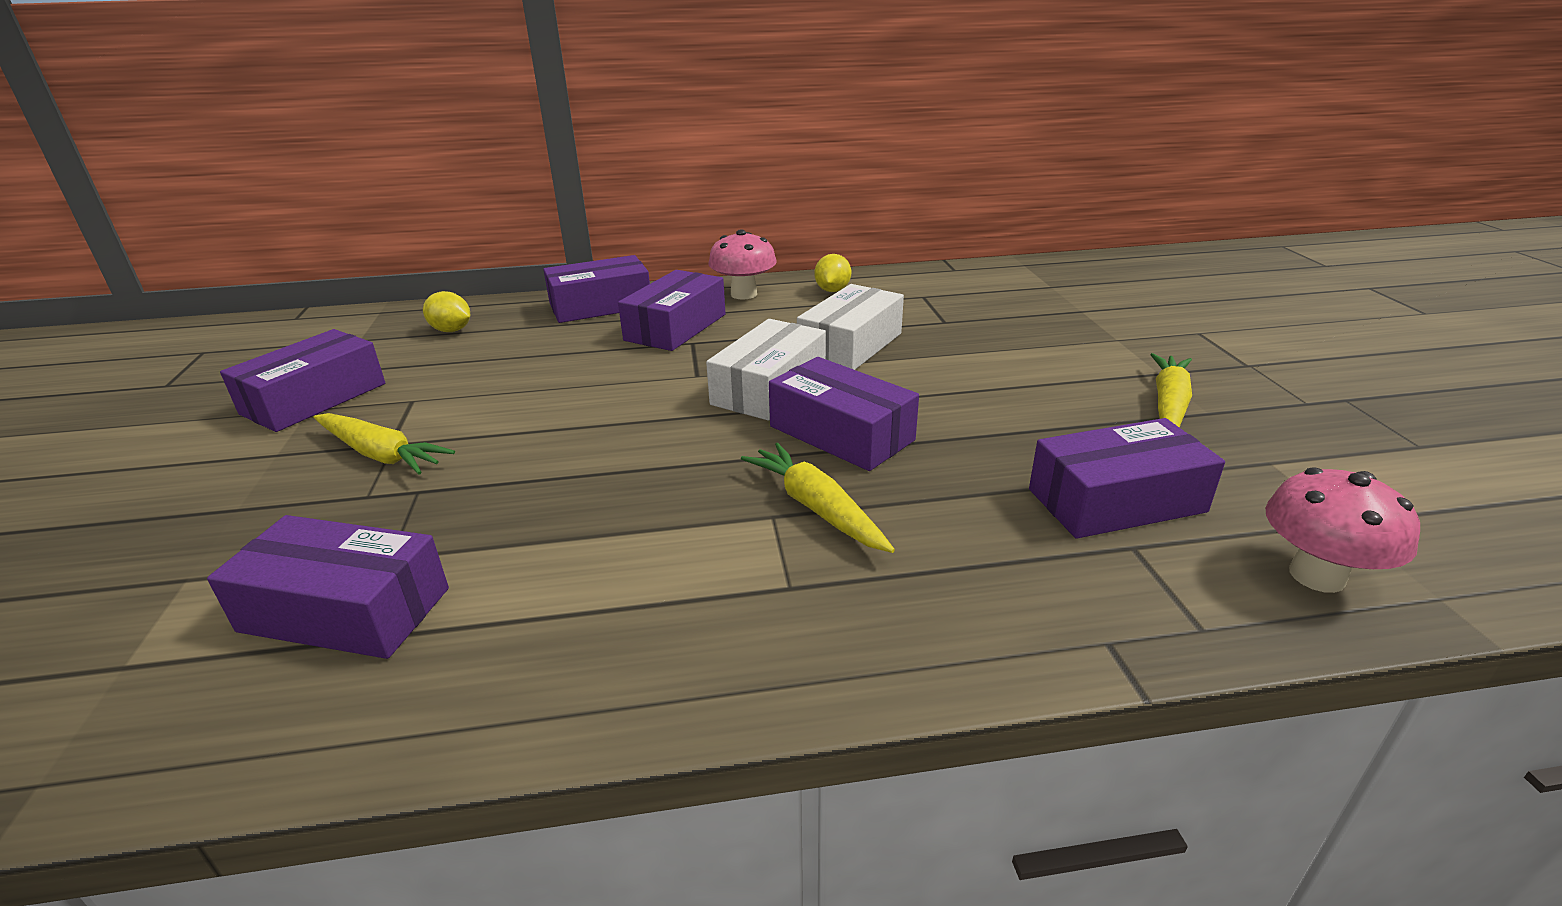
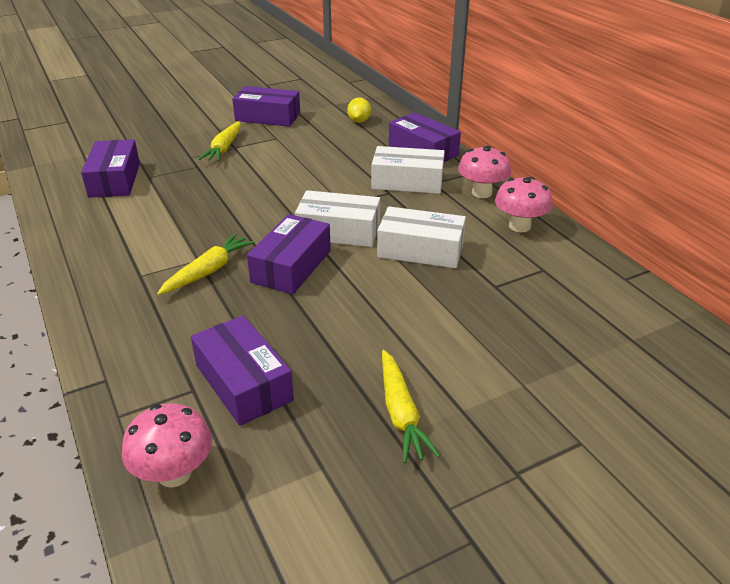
camera: 70 degrees right, 5 degrees up
(675, 327) = (407, 182): purple box -> white box
(832, 290) = (519, 226): yellow lemon -> pink mushroom
(1168, 404) = (401, 413): yellow carrot -> yellow carrot turned 75 degrees clockwise

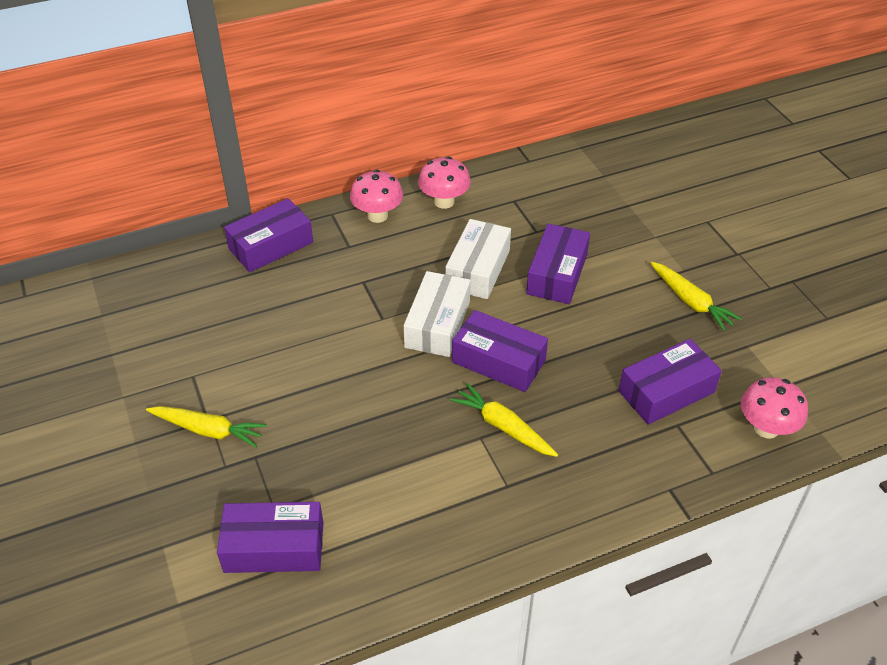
camera: 85 degrees left, 10 degrees up
(268, 117) = (118, 386): purple box -> purple box (557, 274)
(359, 121) = (169, 293): yellow lemon -> none
(401, 413) = (691, 301): yellow carrot -> yellow carrot turned 60 degrees clockwise
(407, 182) = (343, 265): white box -> none

